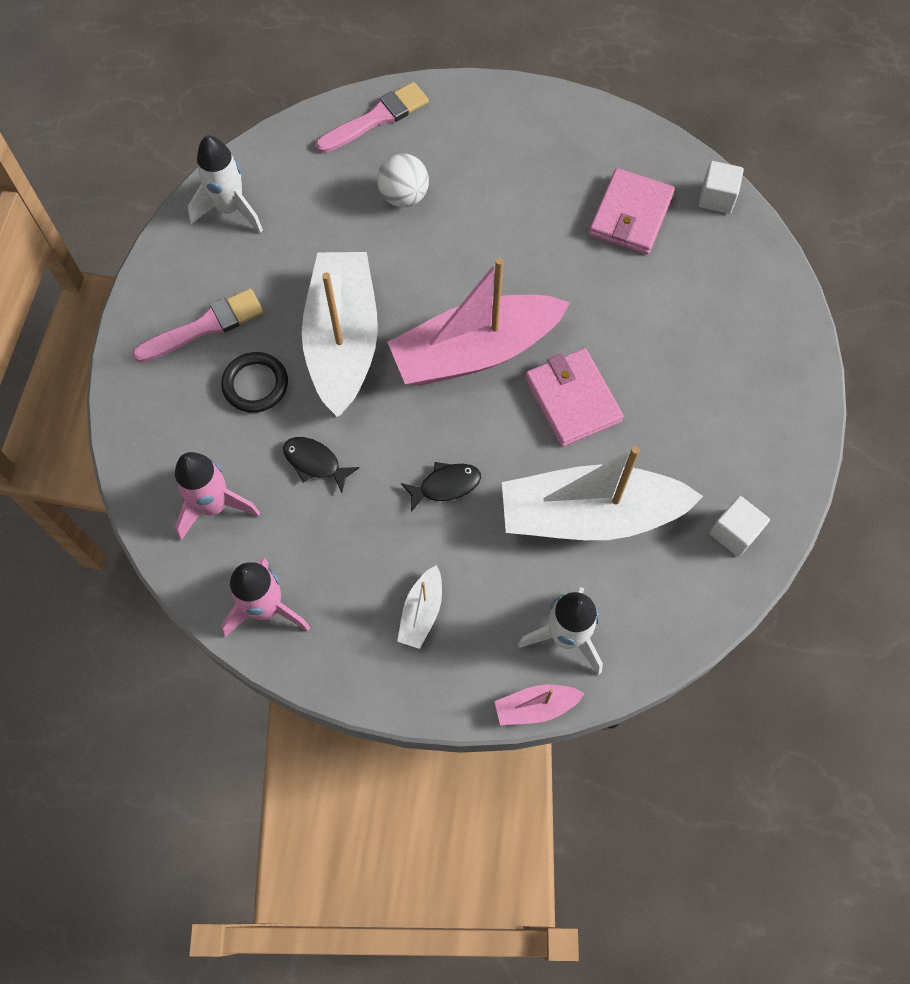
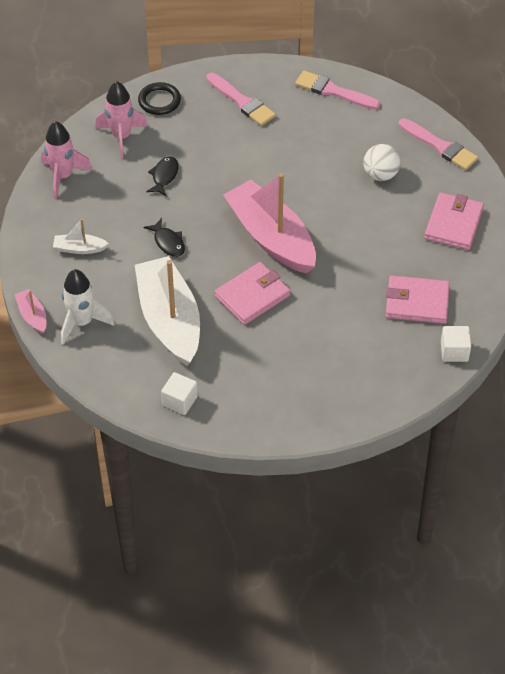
camera: 75 degrees right, 15 degrees down
(230, 209) = (333, 91): white rocket -> pink brush
(255, 384) = (209, 135): black ring -> black ring (159, 101)
(343, 341) = (255, 169): white boat -> none
(513, 141) = (453, 224): none -> pink wallet

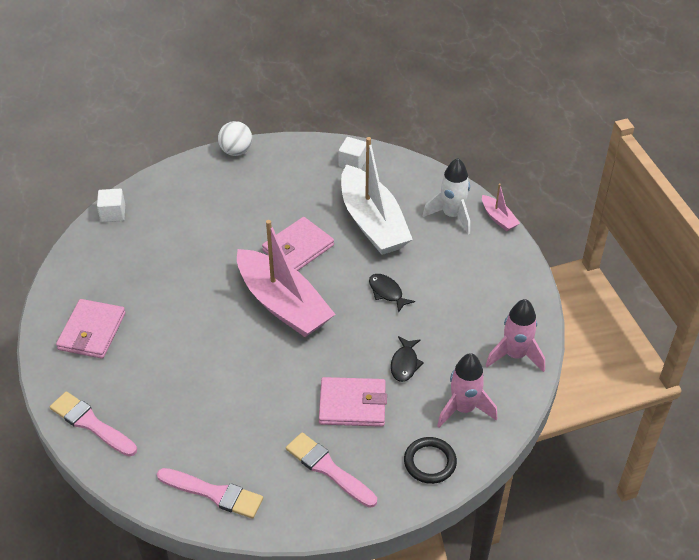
camera: 175 degrees right, 5 degrees down
(79, 248) = (474, 280): white boat -> none
(380, 175) = (164, 382): white ball -> white ball (236, 151)
(417, 302) = (141, 252): pink wallet -> pink wallet (352, 404)

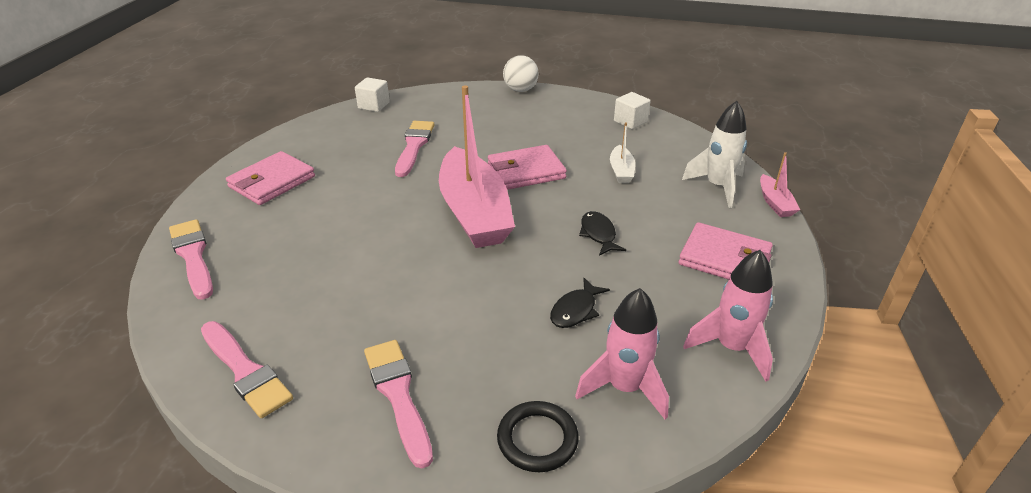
camera: 25 degrees right, 10 degrees down
(186, 251) = (414, 146): none -> pink brush
(352, 404) = (481, 332): pink wallet -> pink wallet (724, 258)
(373, 222) = (621, 171): white boat -> white boat, size x0.43

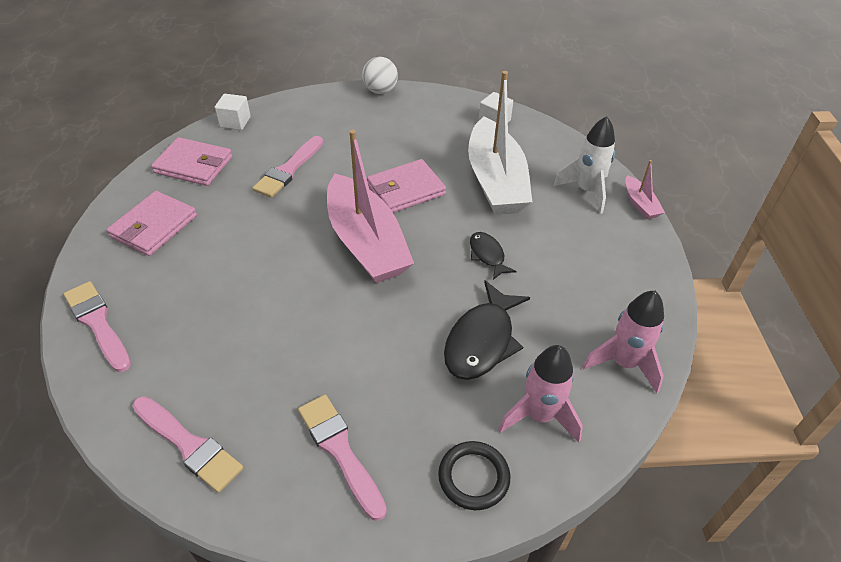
camera: 10 degrees left, 10 degrees up
(414, 146) = (289, 169): pink brush -> pink brush turned 150 degrees counterclockwise
(575, 310) = (482, 341): black fish -> black fish, size x1.79
(621, 171) = (496, 181): white boat -> white boat, size x2.33
(724, 258) = (604, 270): pink wallet -> pink wallet (193, 165)

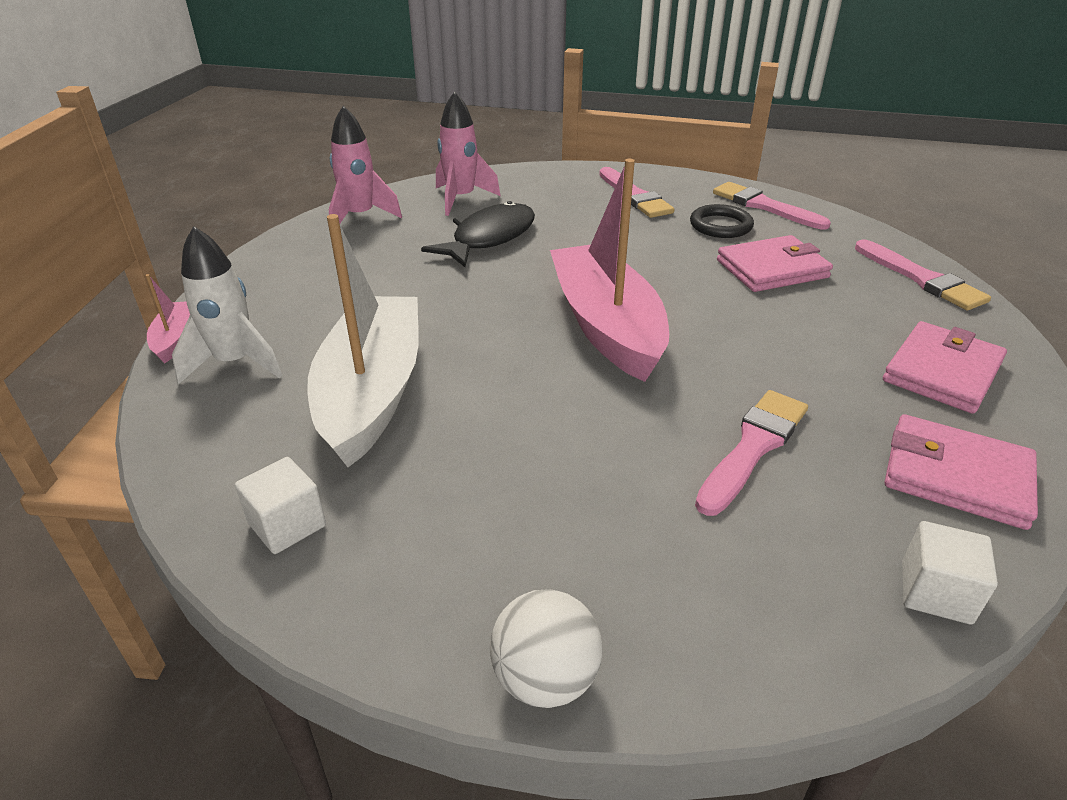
camera: 170 degrees left, 10 degrees down
(406, 190) = (534, 391): pink wallet -> pink wallet (772, 269)
(473, 477) = (530, 181): black ring -> black ring (720, 226)
(487, 255) = (444, 300): black fish -> none

